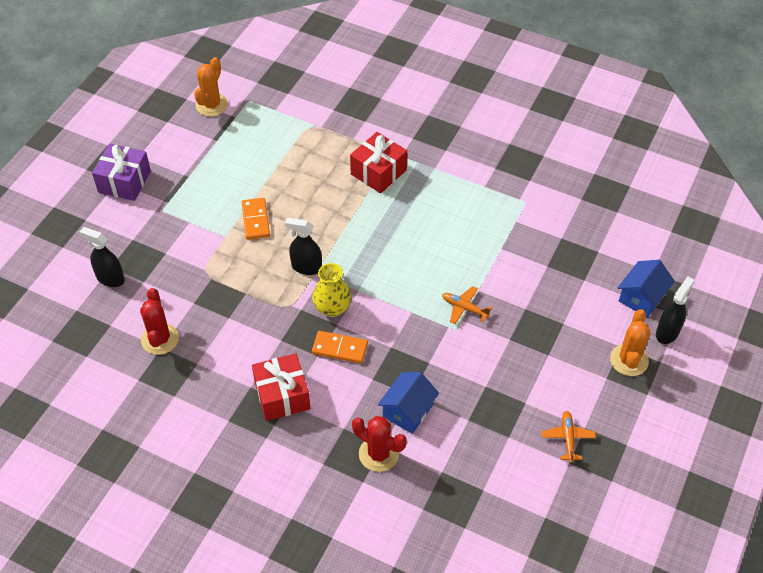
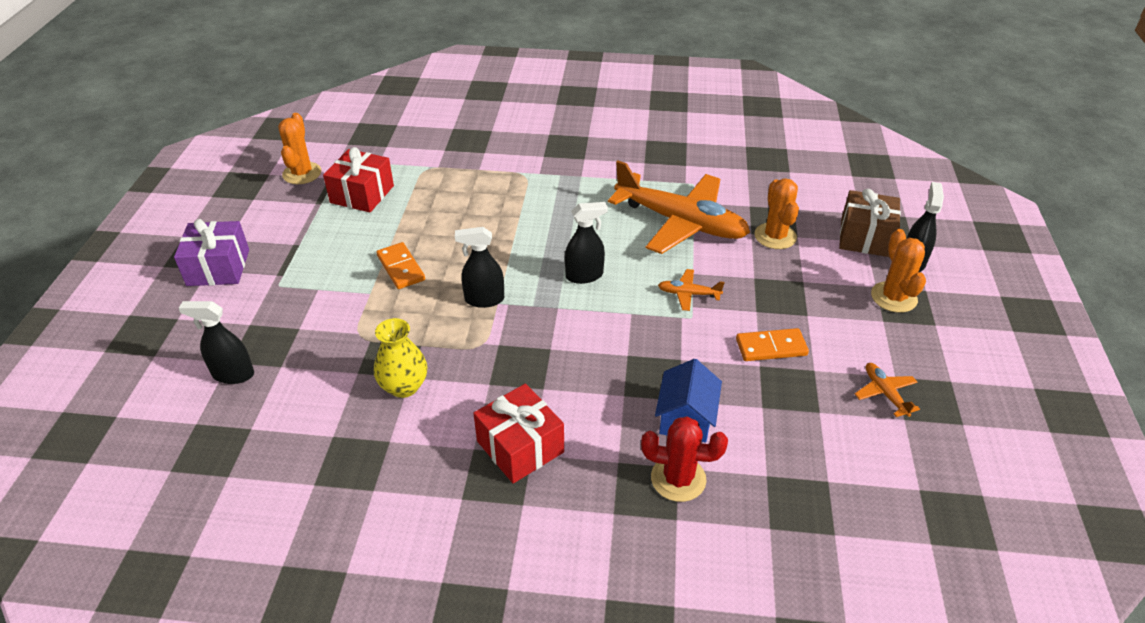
camera: 20 degrees left, 10 degrees down
(160, 339) = (327, 426): red cactus -> none
(332, 308) = (536, 333): yellow vase -> yellow vase (404, 386)
(340, 349) = (567, 373): orange domino -> orange domino (771, 347)
(378, 172) = (522, 192): red gift -> red gift (362, 194)
(391, 267) = (584, 275): none -> black spray bottle
(494, 239) = (681, 222): none -> orange plane
(565, 274) = (775, 236): none -> orange cactus
(641, 297) = (865, 237): blue house -> brown gift

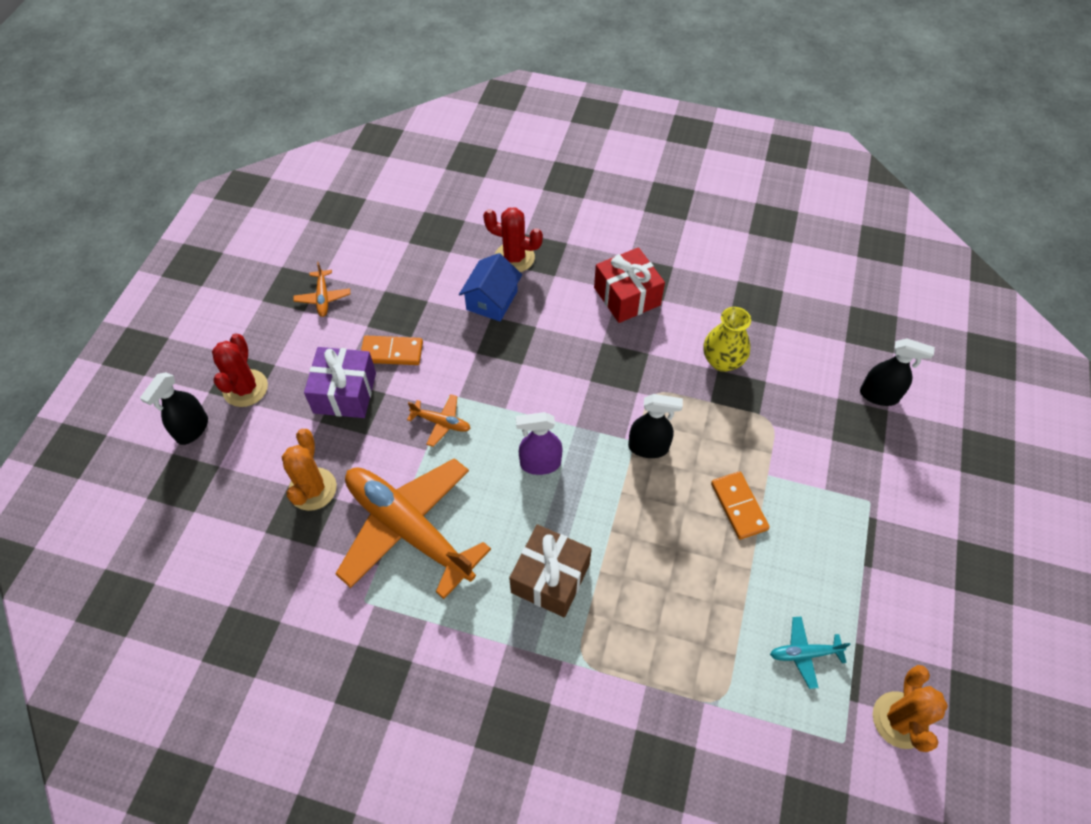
camera: 170 degrees left, 15 degrees up
(218, 267) = (947, 540): purple gift -> purple gift (345, 393)
(362, 194) = (804, 654): red gift -> turquoise plane
(584, 275) = (540, 464): black spray bottle -> purple spray bottle
(865, 237) = (216, 471): brown gift -> brown gift (550, 578)
(893, 297) = (245, 388): orange cactus -> red cactus

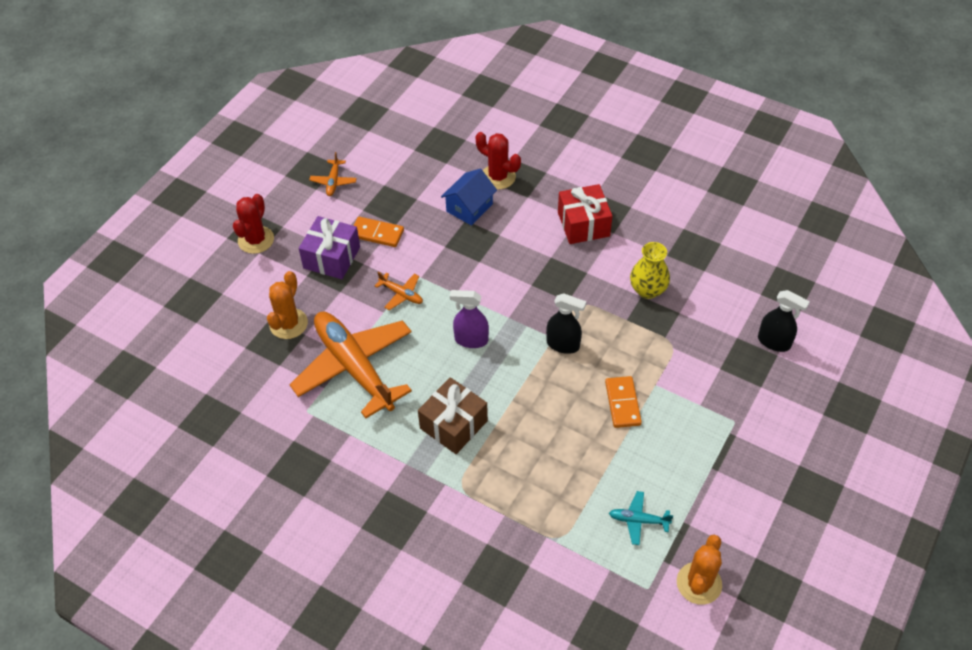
camera: 15 degrees right, 5 degrees down
(192, 429) = (208, 263): black spray bottle -> none

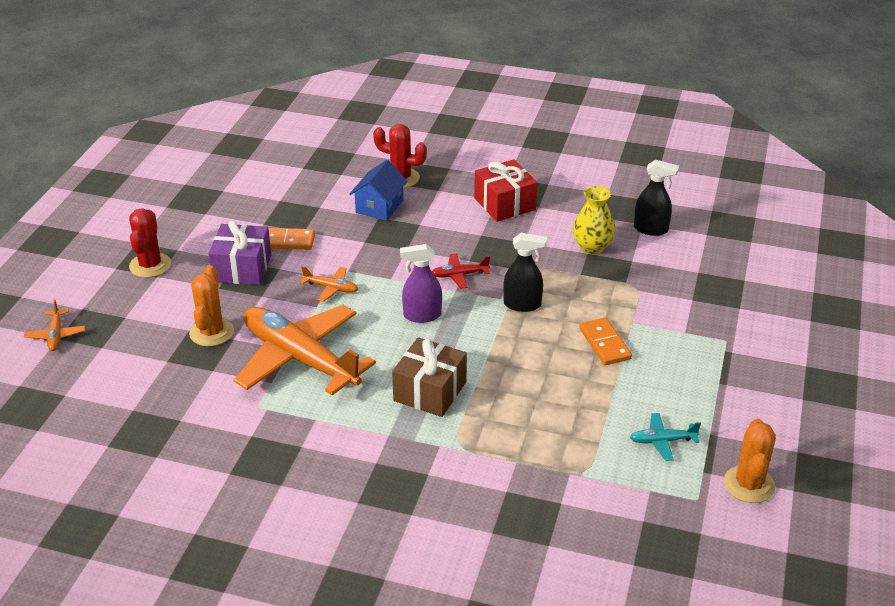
camera: 15 degrees left, 15 degrees down
(333, 182) = (223, 205): orange plane -> orange plane (56, 335)
(517, 300) = (459, 275): none -> red plane
(774, 342) = (736, 270): black spray bottle -> black spray bottle (651, 229)

